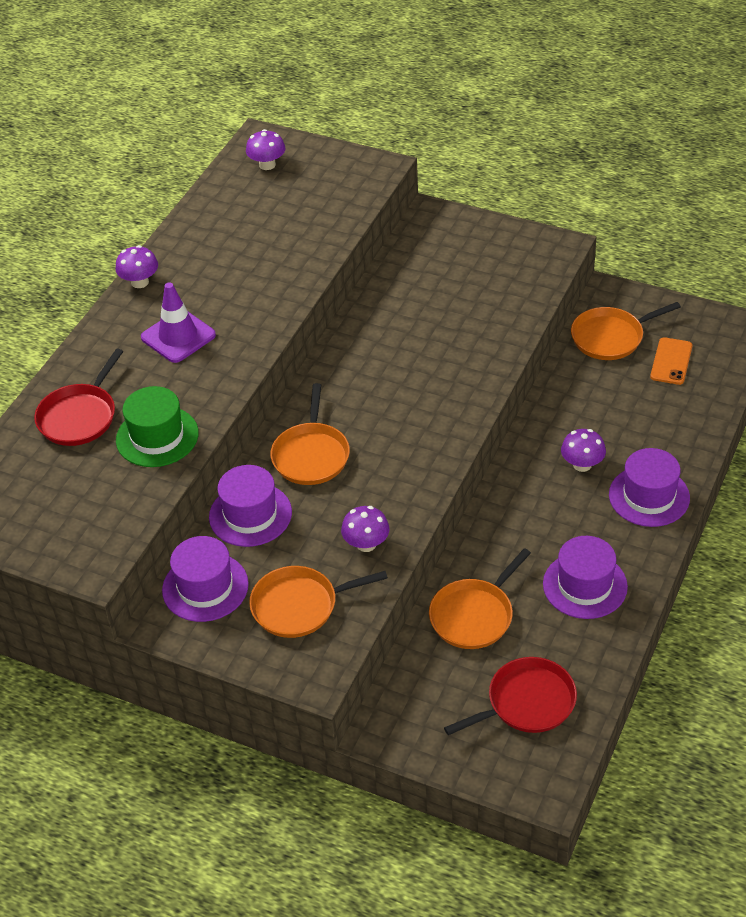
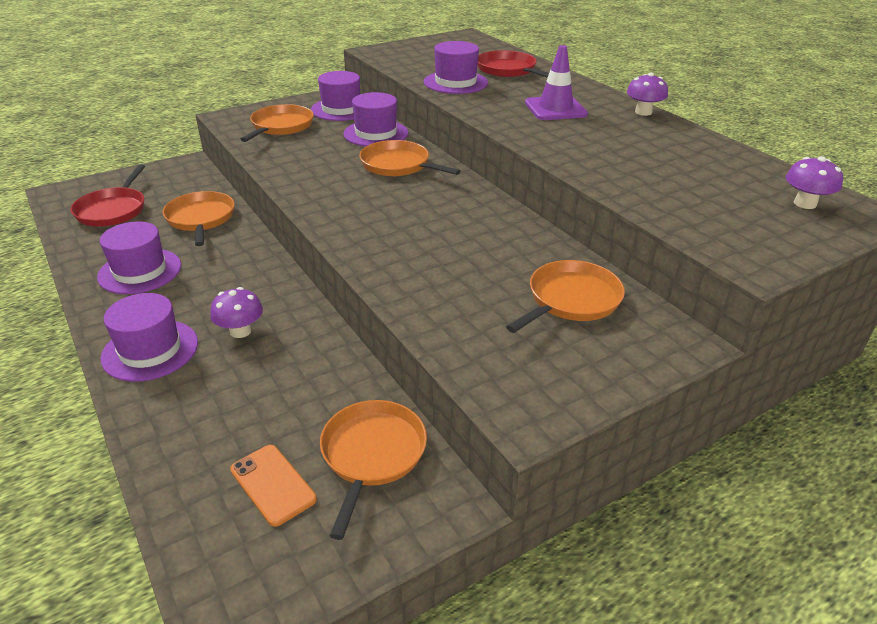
camera: 120 degrees right, 10 degrees down
(157, 436) = (455, 82): green hat -> purple hat
(366, 544) = (288, 157): purple mushroom -> none
(431, 270) = (571, 299): none -> orange pan

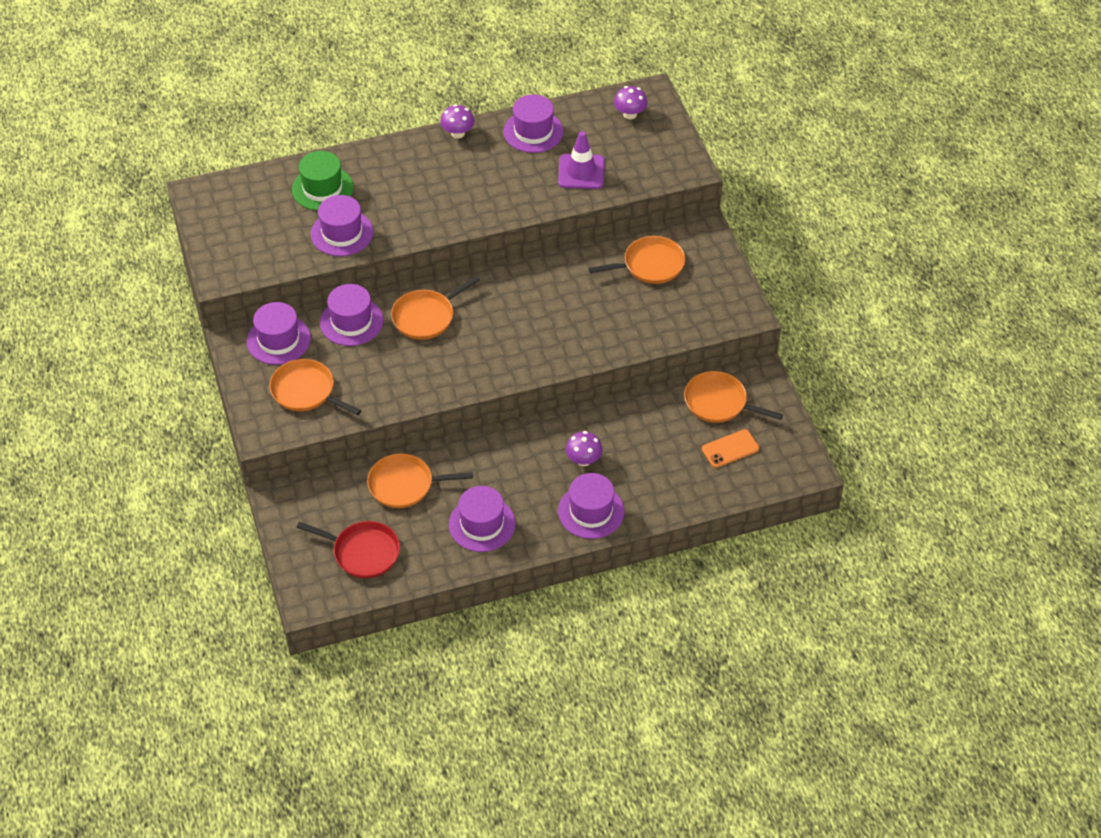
camera: 75 degrees left, 15 degrees up
(508, 70) = (322, 188): red pan -> green hat
(555, 109) = (431, 184): purple traffic cone -> purple traffic cone (581, 172)
(571, 299) = (650, 265): orange pan -> orange pan turned 105 degrees clockwise
(693, 148) = (533, 131): none -> purple hat

